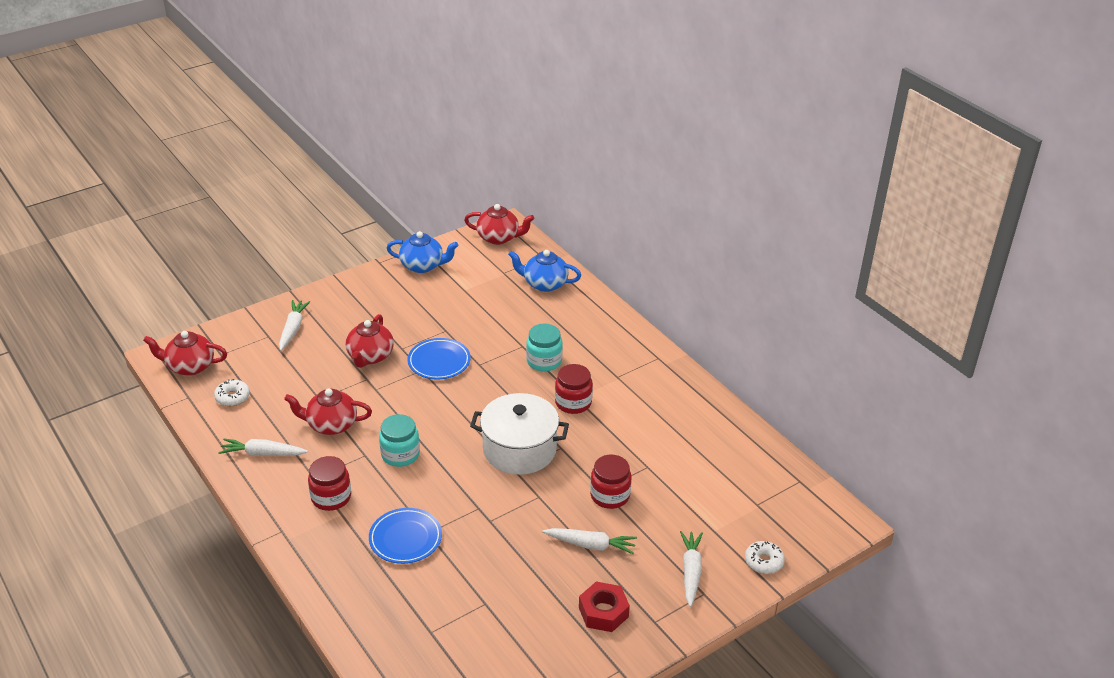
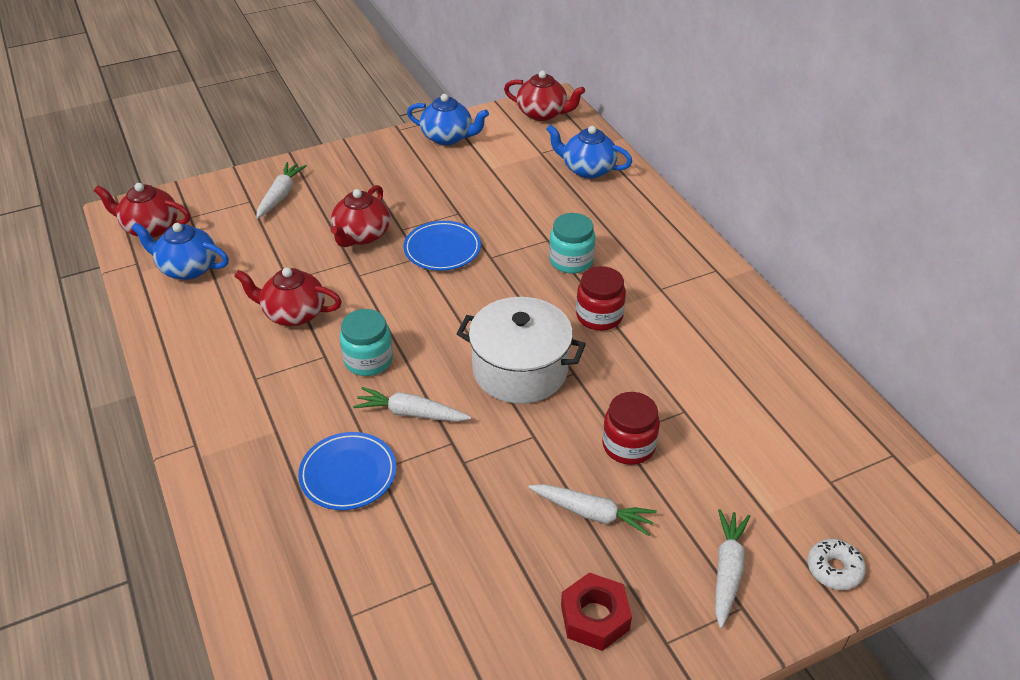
camera: 10 degrees right, 5 degrees up
(232, 397) = (187, 268): white donut -> blue teapot
(263, 454) = (202, 341): white carrot -> white carrot (411, 413)
(331, 497) = (268, 407): red jar -> none

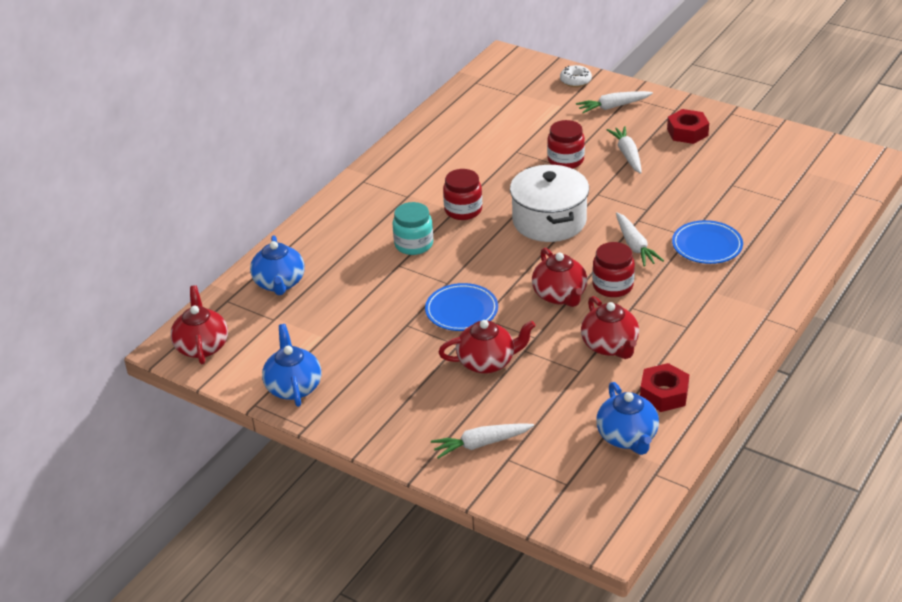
camera: 120 degrees left, 5 degrees down
(150, 228) = (607, 500): red teapot -> red teapot (560, 295)
(201, 314) = (664, 394): none -> red nut
(368, 360) = (612, 286): turquoise jar -> red jar

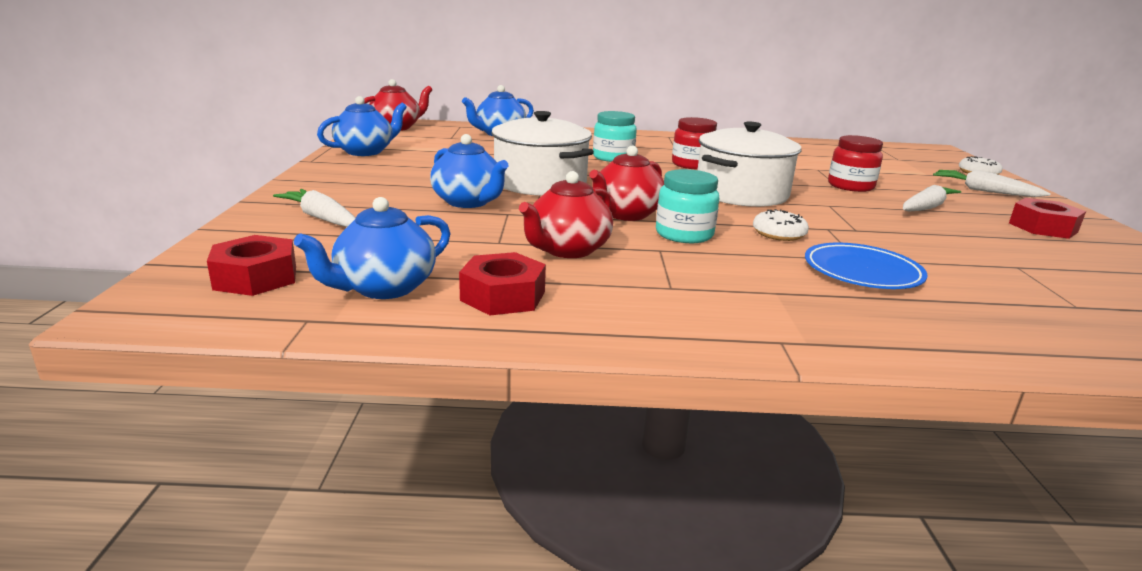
camera: 55 degrees right, 15 degrees down
(461, 311) = (540, 183): blue plate -> white pot
(487, 362) = (469, 202): red teapot -> blue teapot
(582, 488) = (256, 277): none -> red nut
(612, 286) = (684, 234): red jar -> turquoise jar
(635, 245) = (778, 234): white carrot -> white donut

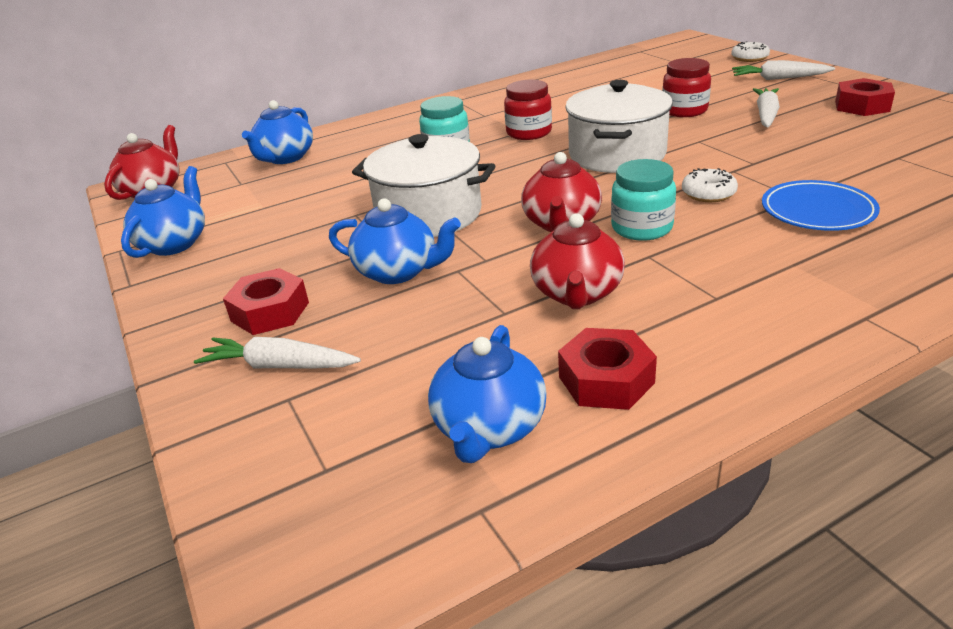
camera: 25 degrees left, 10 degrees up
(256, 277) = (340, 485): red nut -> red nut (270, 312)

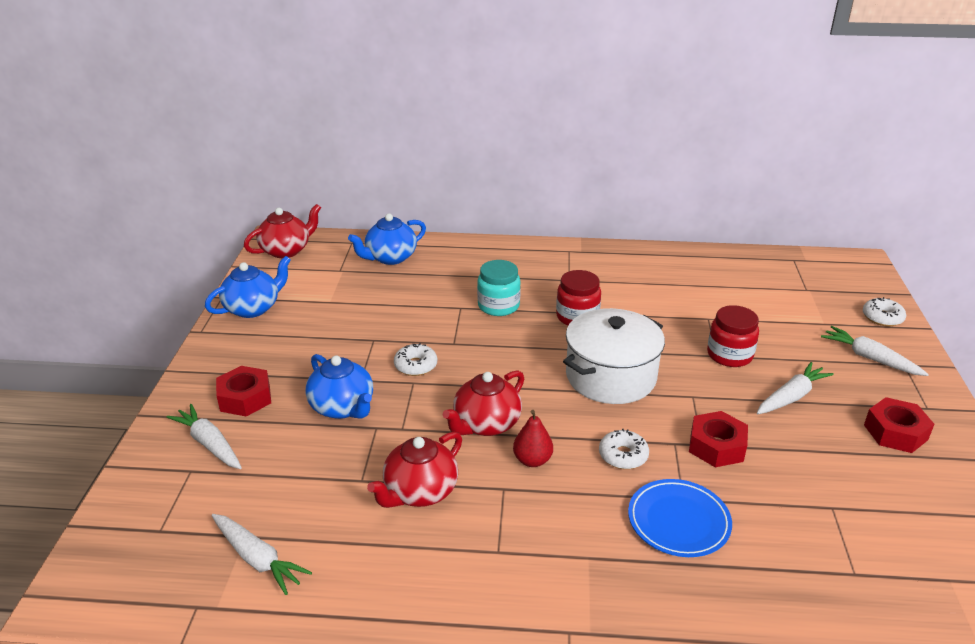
camera: 30 degrees right, 0 degrees up
(429, 214) = (415, 365): white pot -> white donut
(489, 428) = (257, 559): blue teapot -> white carrot
(606, 380) = (353, 569): red nut -> red nut (716, 446)
(641, 228) = (532, 460): turquoise jar -> red pear

